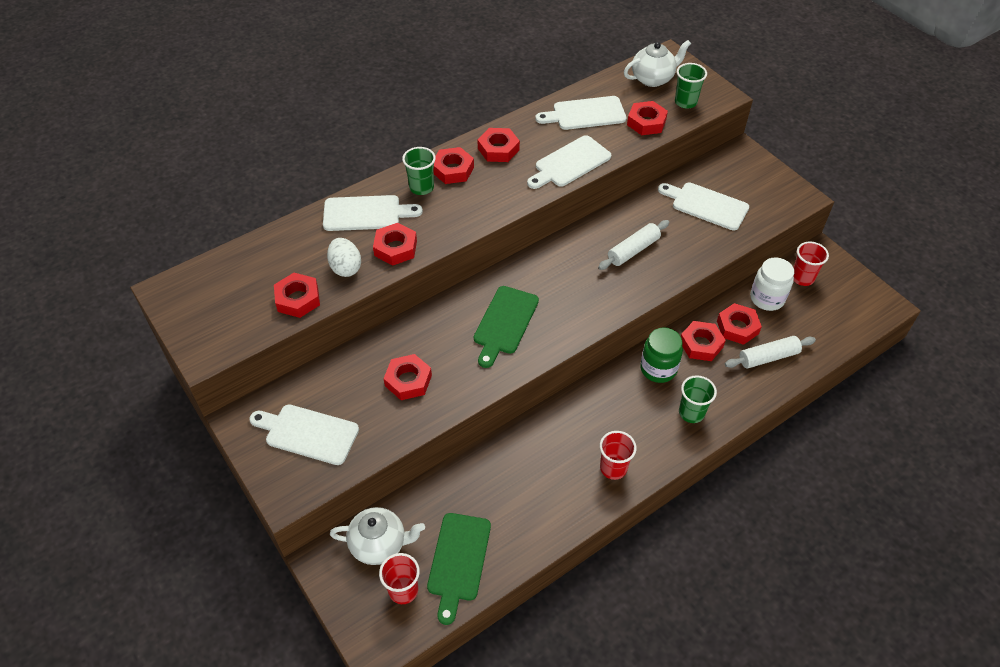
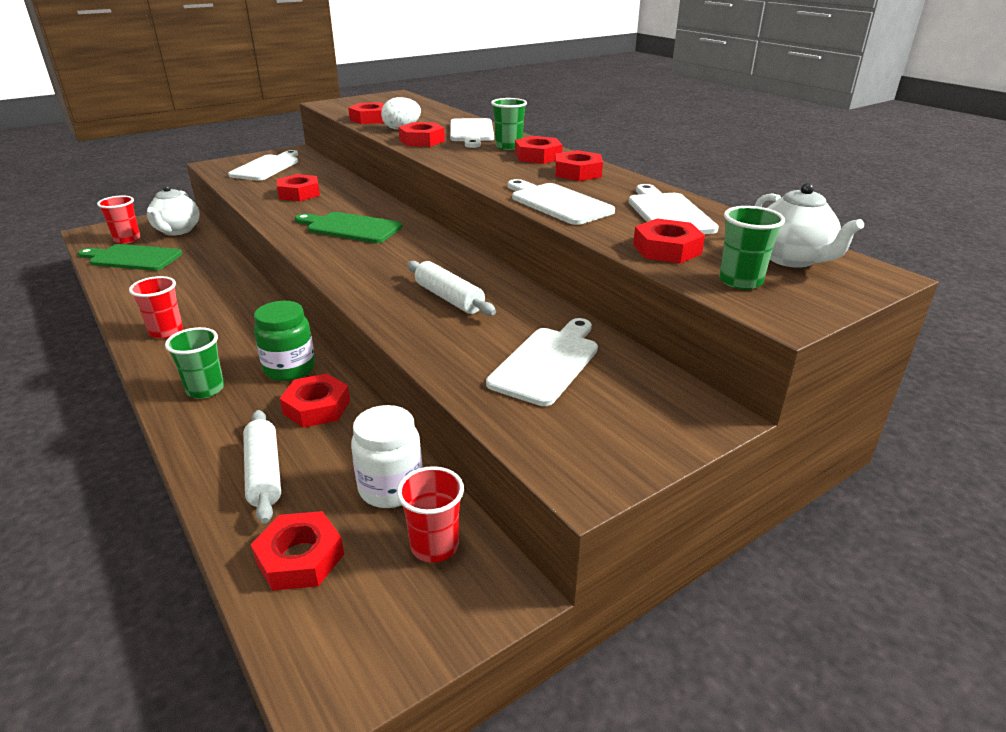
camera: 90 degrees right, 20 degrees down
(737, 327) = (337, 446): red nut -> red nut (300, 558)

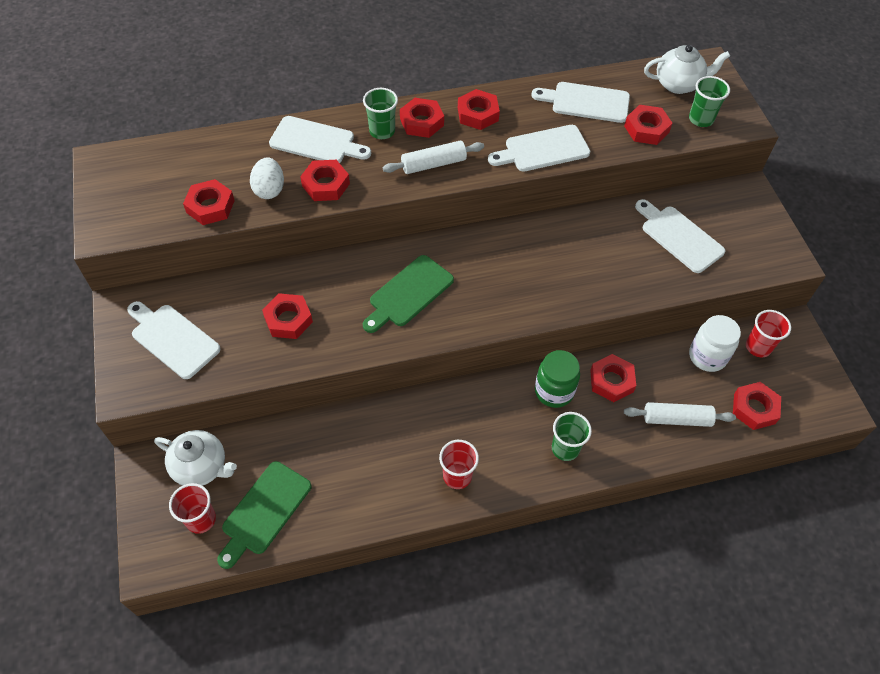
camera: 70 degrees left, 25 degrees up
(449, 298) = (576, 260): white rolling pin -> white rolling pin (433, 164)

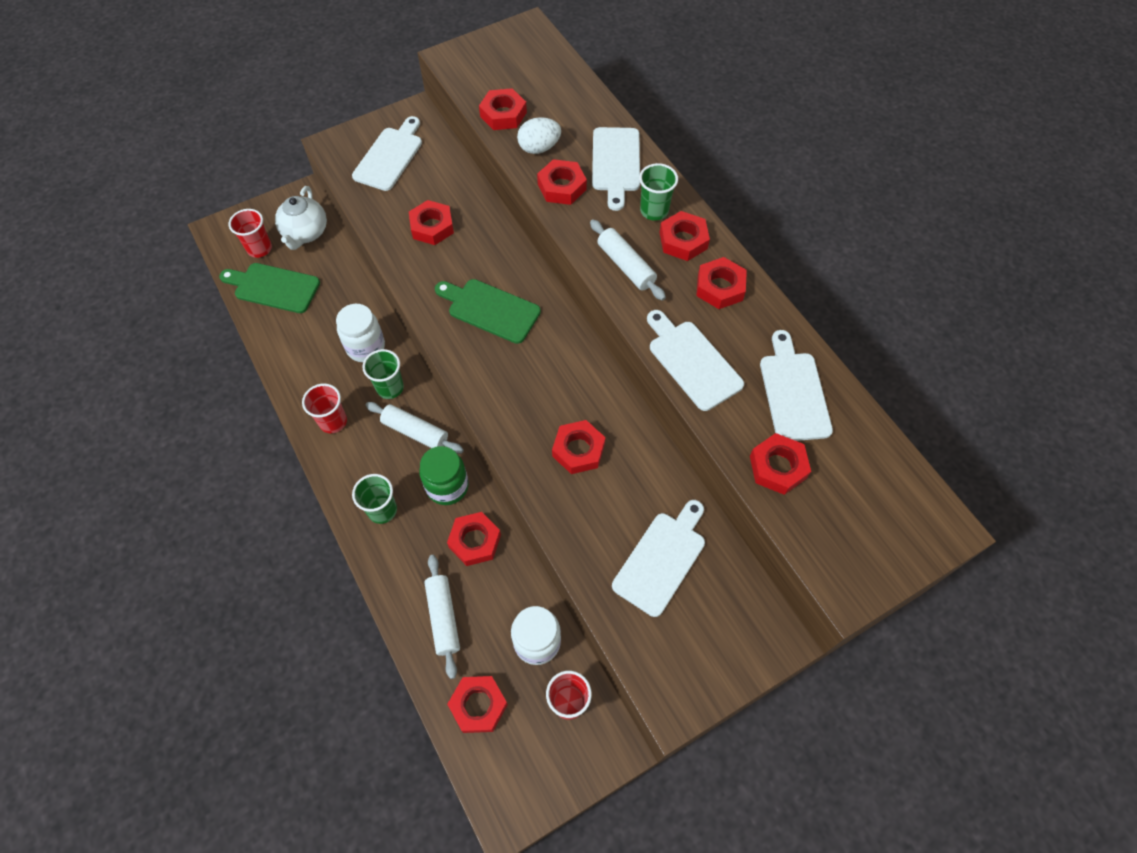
camera: 75 degrees right, 5 degrees up
(378, 432) = (366, 347): none -> white jar
(490, 406) = (415, 432): none -> white rolling pin
(573, 264) = (578, 450): none -> red nut
(678, 84) = (882, 494): white teapot -> none
(701, 119) = (828, 530): green cup -> green cup (390, 388)

